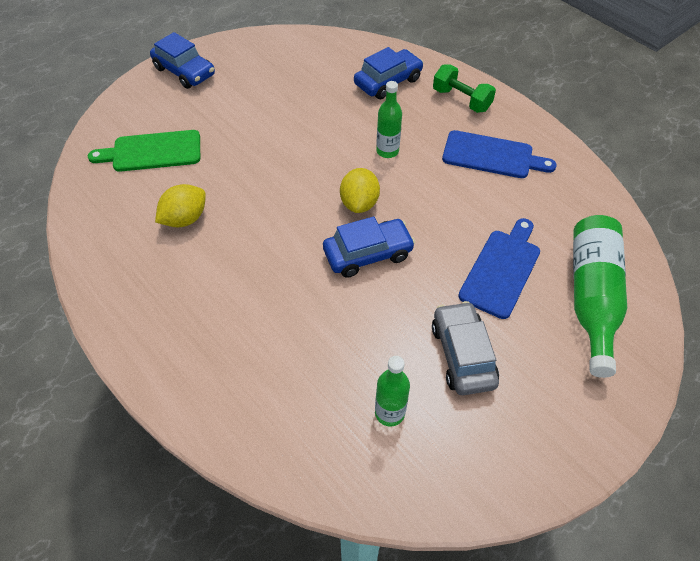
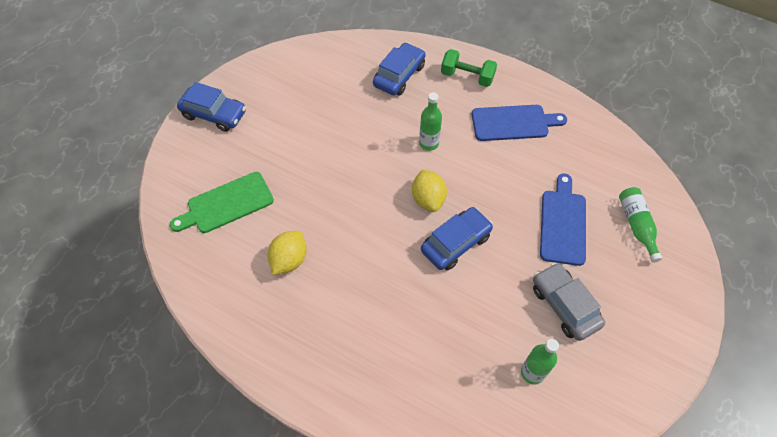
camera: 20 degrees left, 5 degrees up
(591, 297) = (636, 225): green bottle -> green bottle, size x0.58

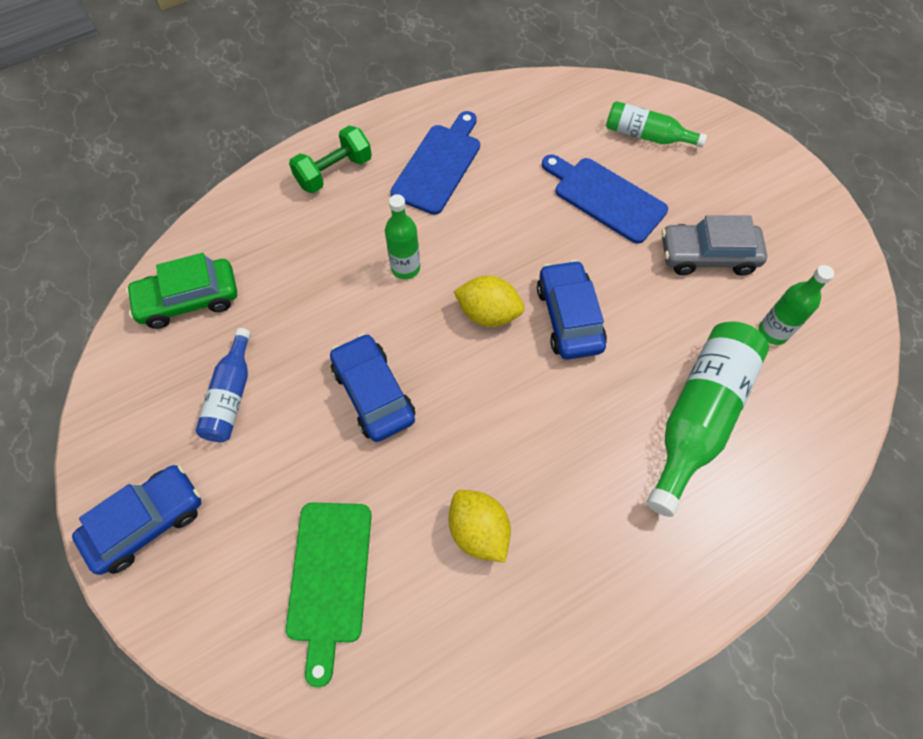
camera: 60 degrees left, 5 degrees up
(298, 109) = (231, 396): none -> blue bottle
(340, 61) = (189, 300): none -> green car
(399, 75) = (272, 243): blue car -> blue car (373, 393)
(435, 349) = (699, 416): none -> green bottle

